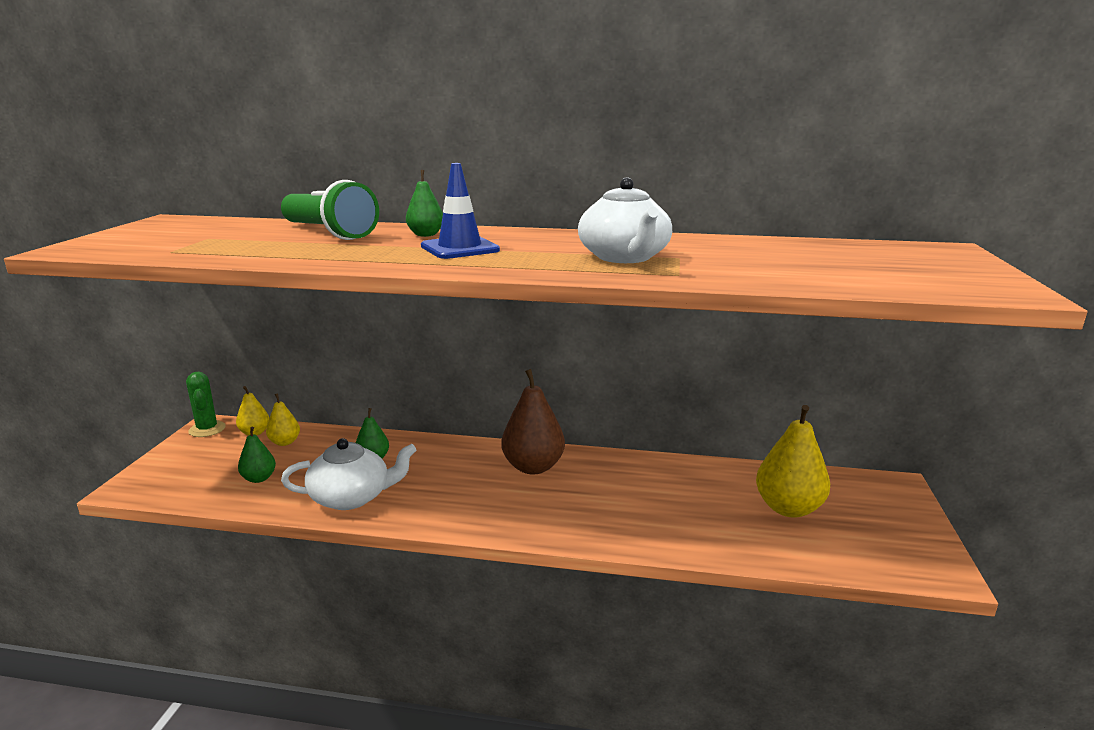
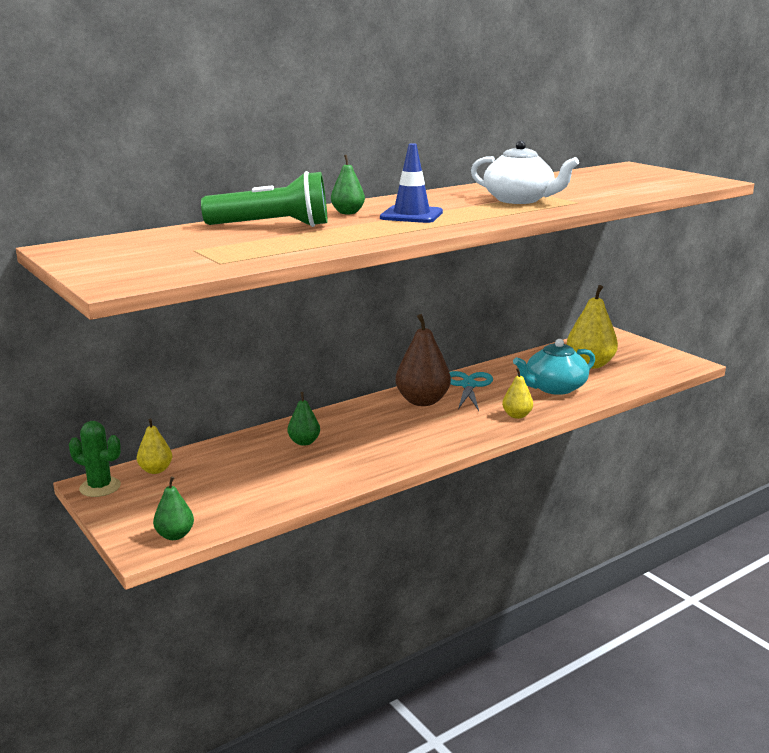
camera: 45 degrees left, 0 degrees up
(259, 478) = (247, 490): green pear -> green pear (175, 535)
(285, 442) = (203, 464): yellow pear -> yellow pear (517, 415)
(351, 497) = (347, 466): white teapot -> none
(606, 471) = (468, 385): none -> turquoise scissors
(687, 516) = (554, 388): none -> turquoise teapot

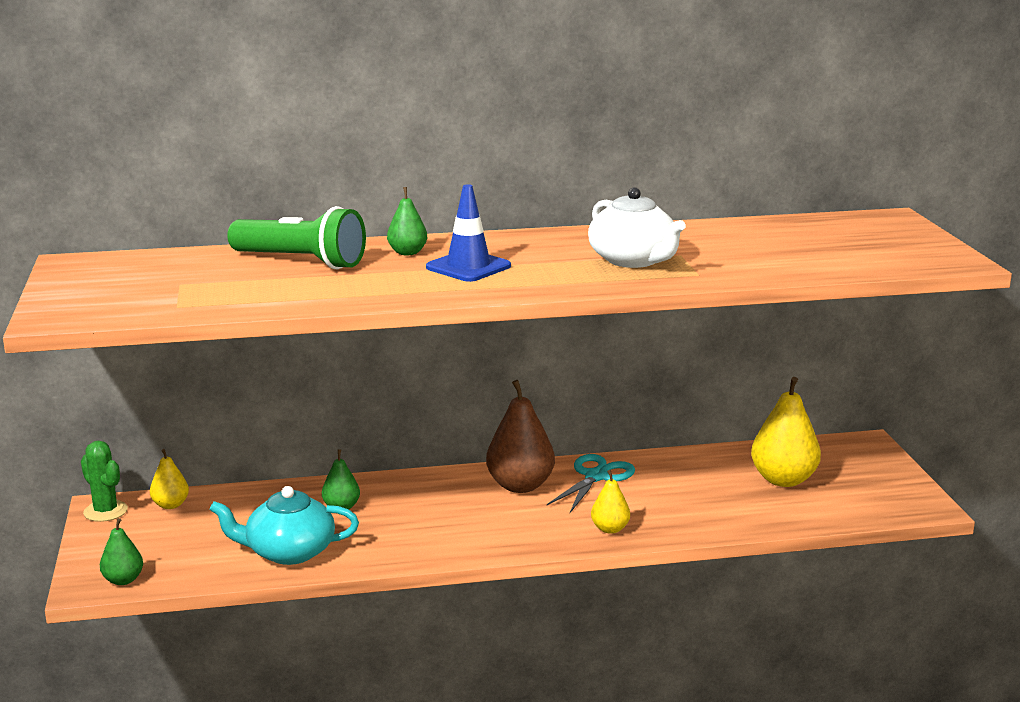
camera: 25 degrees right, 0 degrees up
(554, 388) = (698, 502): turquoise teapot -> turquoise teapot (289, 552)

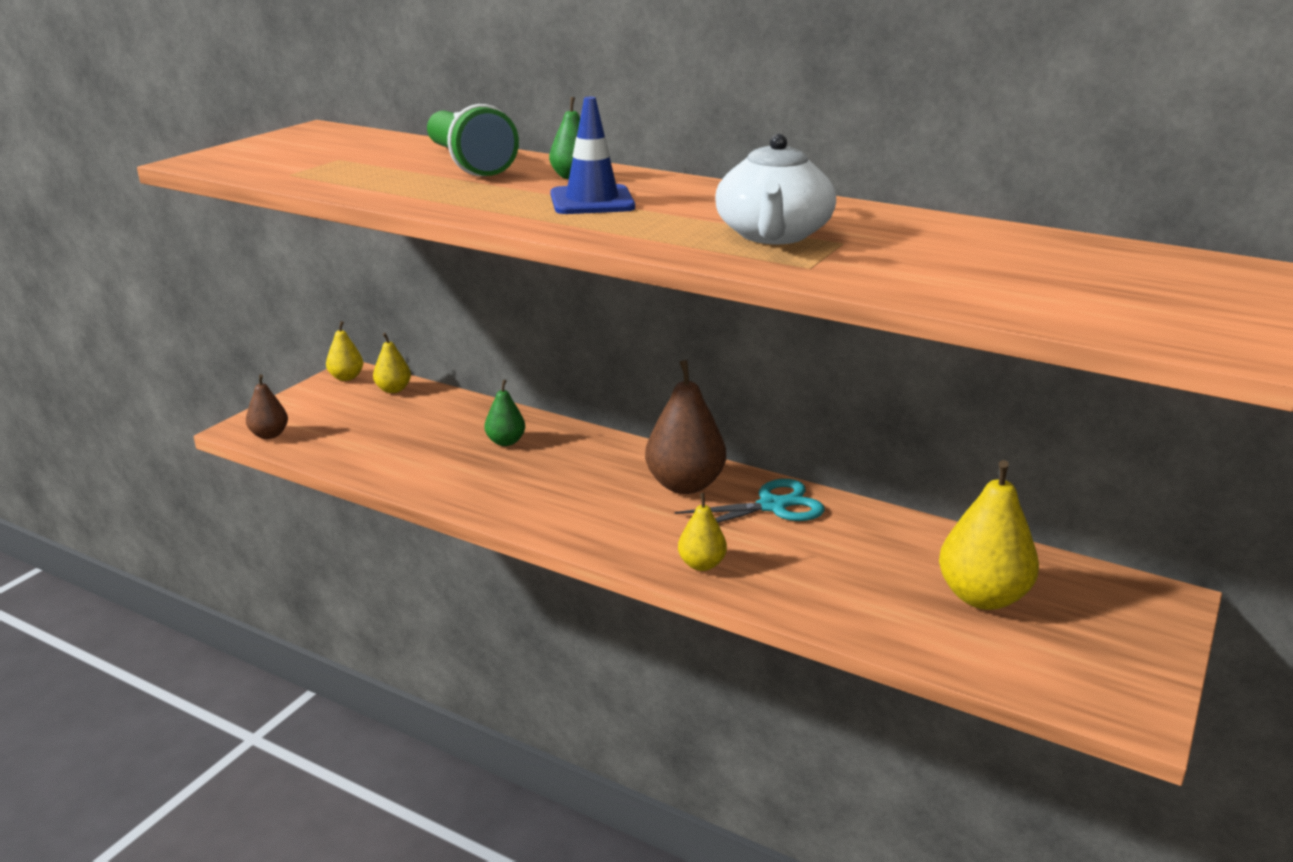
camera: 40 degrees right, 5 degrees up
(105, 511) = (346, 377): green cactus -> yellow pear
(123, 580) = (269, 435): green pear -> brown pear
(289, 552) = (407, 462): turquoise teapot -> none

